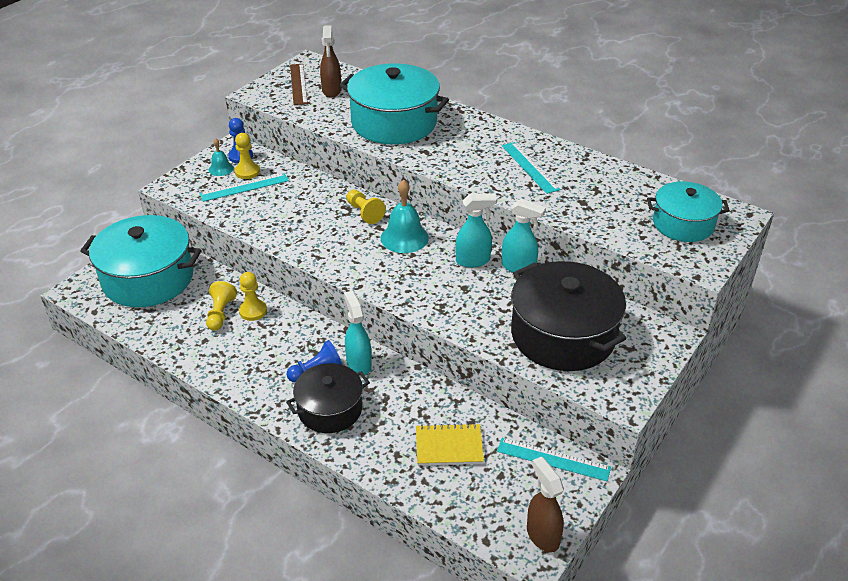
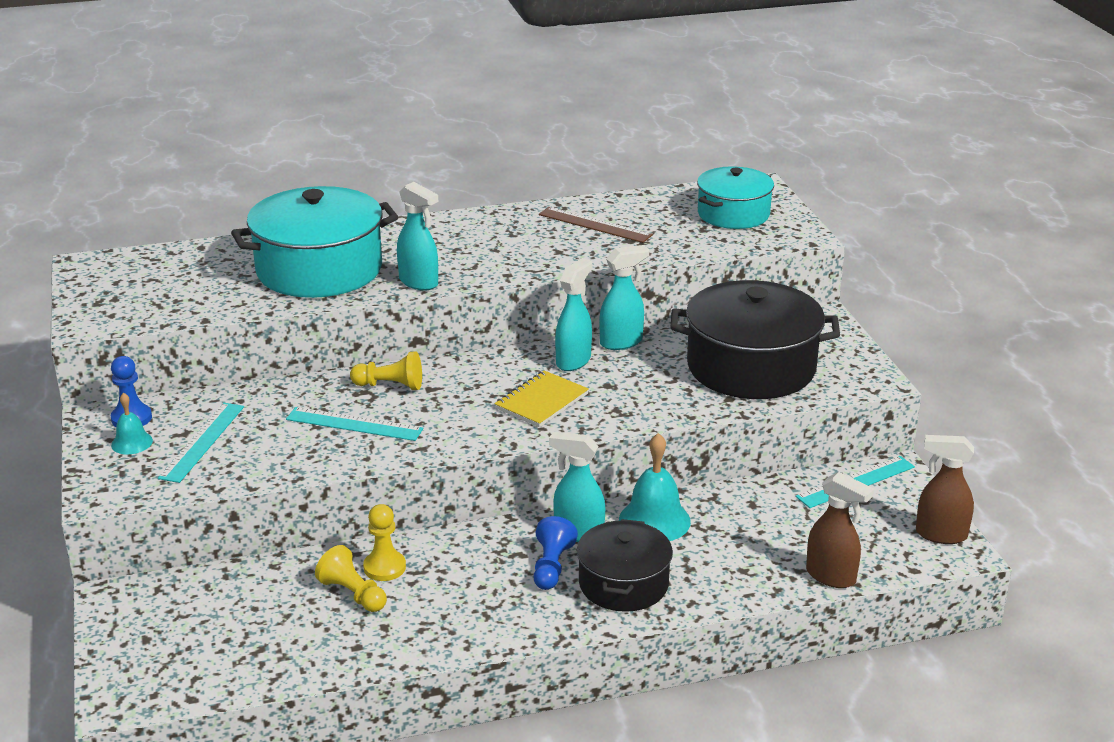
camera: 50 degrees left, 10 degrees down
(148, 278) = (194, 625): turquoise pot -> none
(247, 172) = (173, 427): yellow pawn -> none
(298, 84) = (123, 290): brown ruler -> brown ruler (595, 225)
(331, 91) = (181, 277): brown spray bottle -> brown spray bottle (831, 576)
(404, 238) = (474, 381): turquoise bell -> turquoise bell (654, 520)
(424, 159) = (419, 282): none -> turquoise spray bottle
(449, 446) = (769, 532): yellow notebook -> yellow notebook (541, 401)
(530, 167) = (531, 238): turquoise ruler -> turquoise ruler (354, 424)

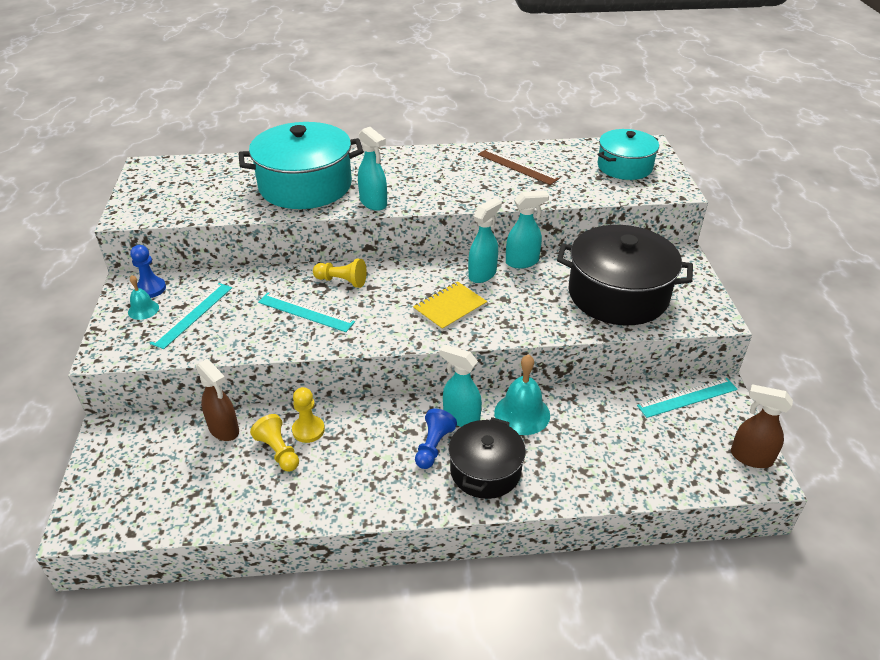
camera: 10 degrees right, 10 degrees up
(831, 576) = (654, 487): brown spray bottle -> brown spray bottle (224, 430)

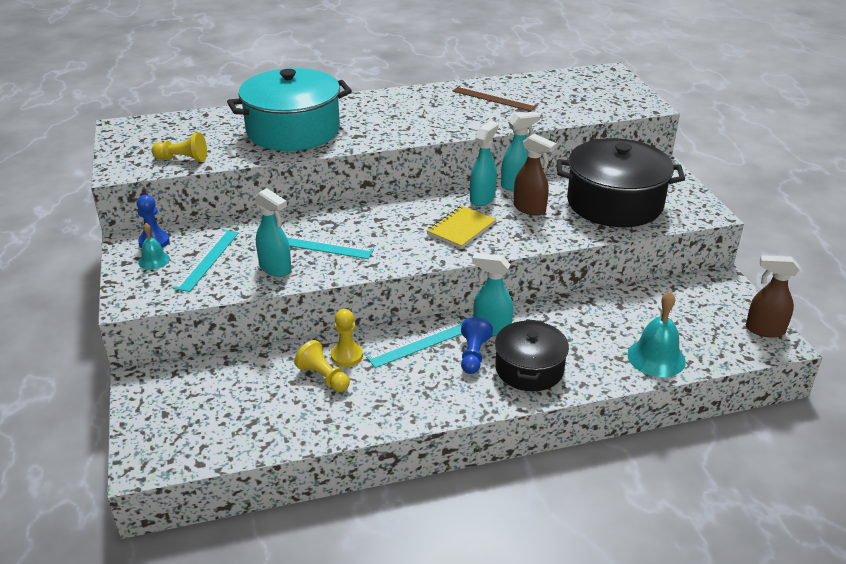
camera: 10 degrees left, 5 degrees down
(224, 430) = (262, 365): brown spray bottle -> brown spray bottle (530, 209)
(342, 281) = (347, 217): yellow pawn -> yellow pawn (182, 159)
(373, 203) = (367, 140): turquoise spray bottle -> turquoise spray bottle (275, 268)
(522, 413) = (548, 318): turquoise bell -> turquoise bell (656, 357)
(624, 166) = (594, 91): turquoise pot -> none
(687, 397) = (694, 289): turquoise ruler -> turquoise ruler (418, 344)

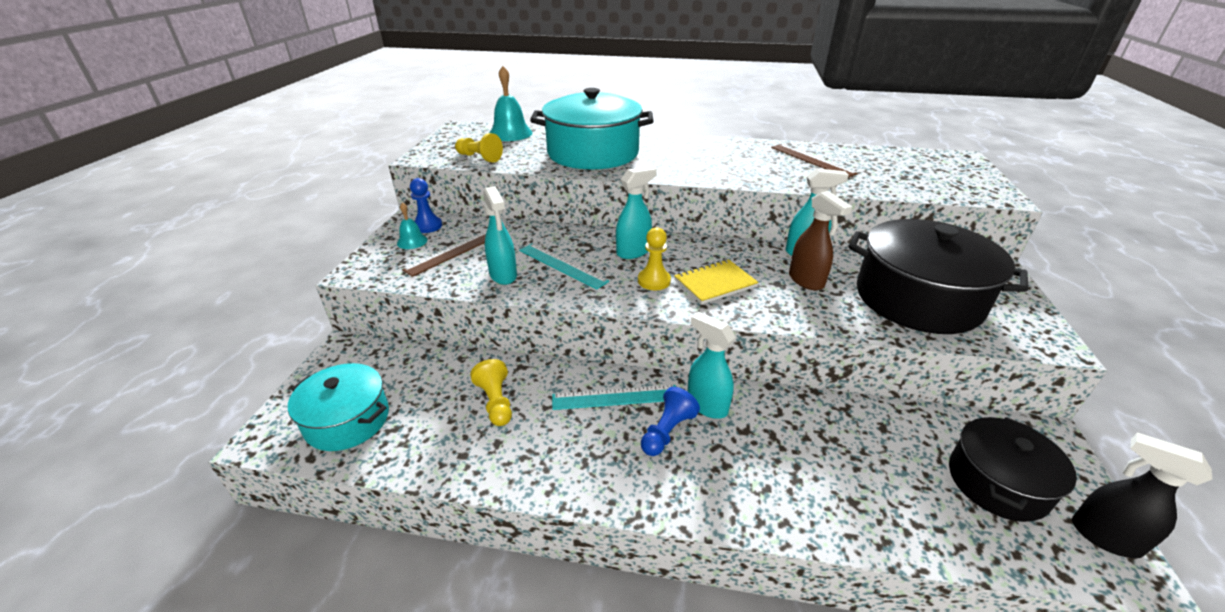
camera: 25 degrees right, 0 degrees up
(205, 429) = (347, 420): none -> turquoise pot
(207, 260) = (453, 252): turquoise ruler -> brown ruler
(347, 356) = (535, 386): yellow pawn -> yellow pawn (654, 281)
(482, 198) = (758, 258): turquoise spray bottle -> turquoise spray bottle (633, 252)
(529, 369) = (724, 474): black pot -> black pot (997, 482)
(656, 357) = (909, 521): turquoise bell -> turquoise bell (510, 133)
(764, 330) = (1103, 537): brown spray bottle -> black spray bottle

